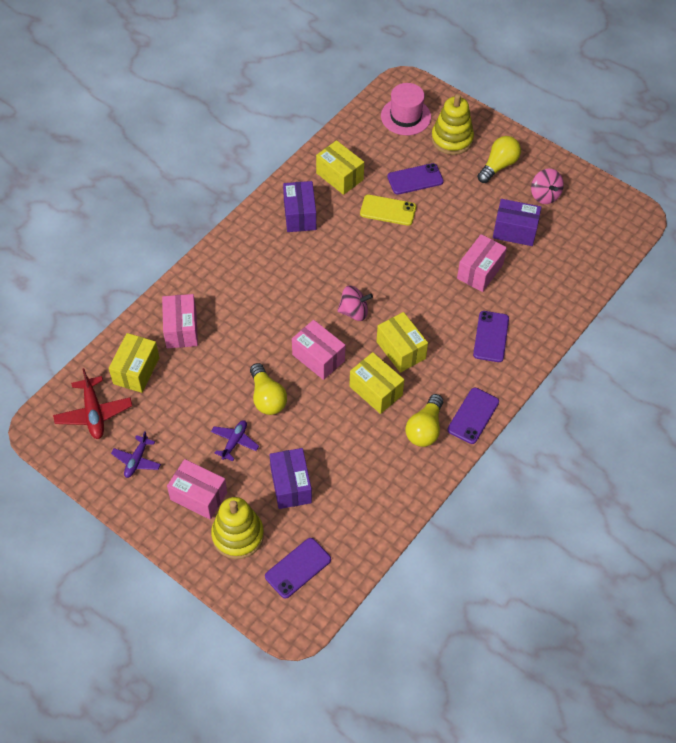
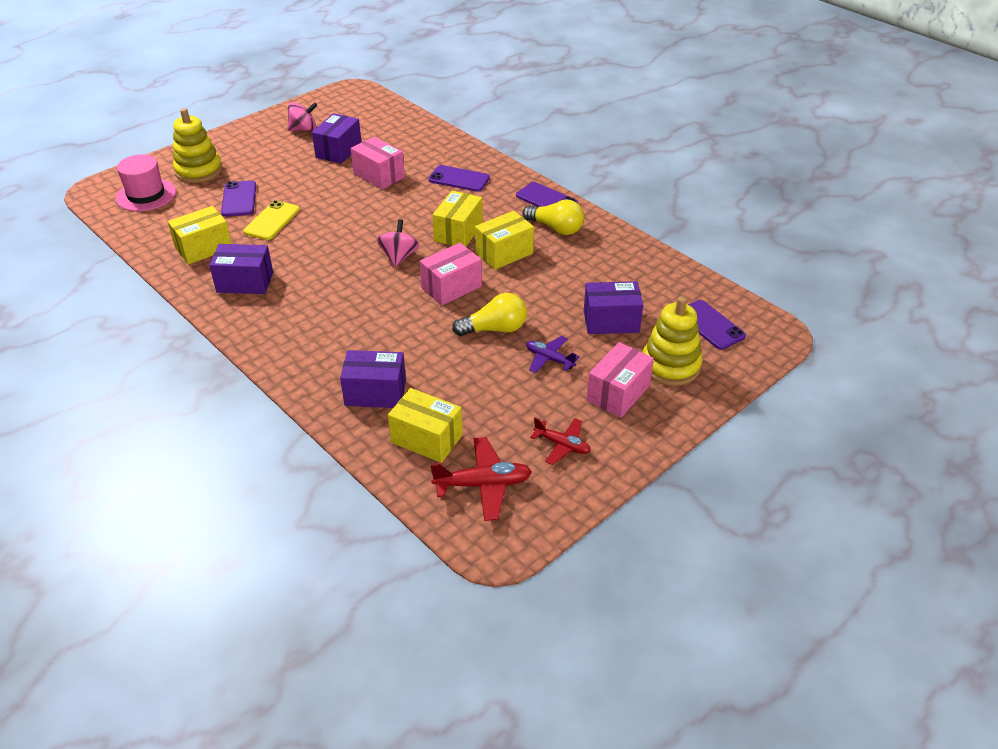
camera: 80 degrees left, 15 degrees down
(137, 460) = (562, 445): purple plane -> red plane
(181, 329) = (375, 393): pink box -> purple box
(401, 350) = (458, 232): yellow box -> yellow box turned 45 degrees counterclockwise
(498, 166) = (252, 149): yellow light bulb -> none

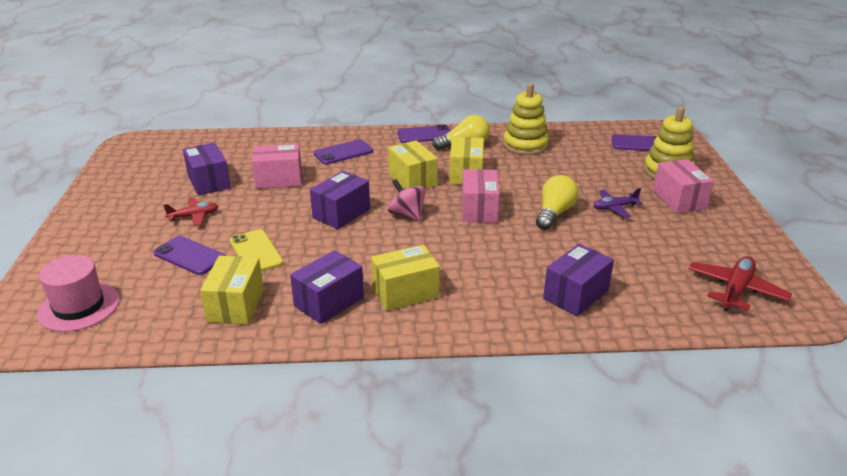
camera: 50 degrees left, 10 degrees down
(199, 171) = (98, 260): yellow stacking toy -> yellow stacking toy (525, 145)
(303, 130) = (144, 184): pink spinning top -> none
(426, 439) = (659, 293): yellow box -> yellow box (405, 292)
(562, 445) = (717, 241): red plane -> red plane (194, 216)
(611, 321) = (597, 171): purple box -> purple box (341, 213)

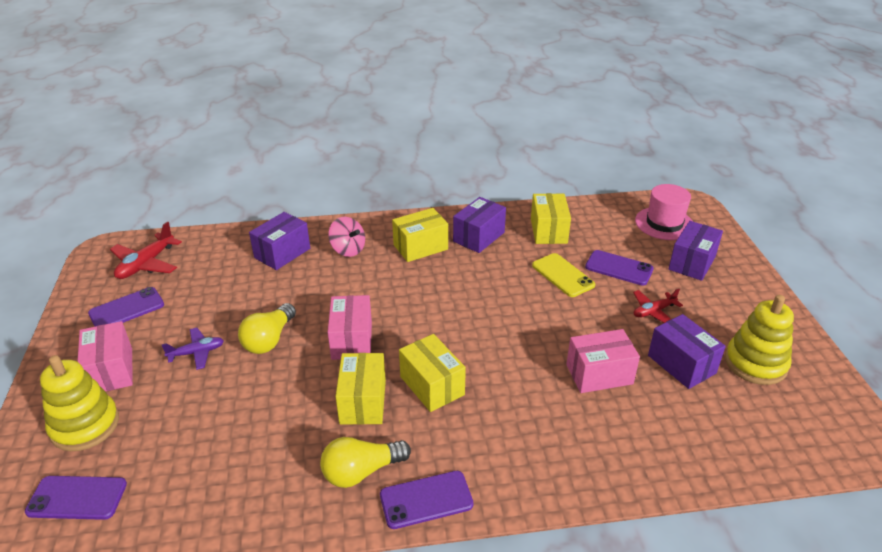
camera: 175 degrees right, 5 degrees up
(341, 213) = (501, 325): purple box -> purple box (692, 263)
(343, 152) = (541, 439): purple phone -> purple phone (126, 309)
(407, 215) = (431, 327): pink spinning top -> pink spinning top (348, 249)
(525, 145) = (265, 480): yellow stacking toy -> yellow stacking toy (755, 363)

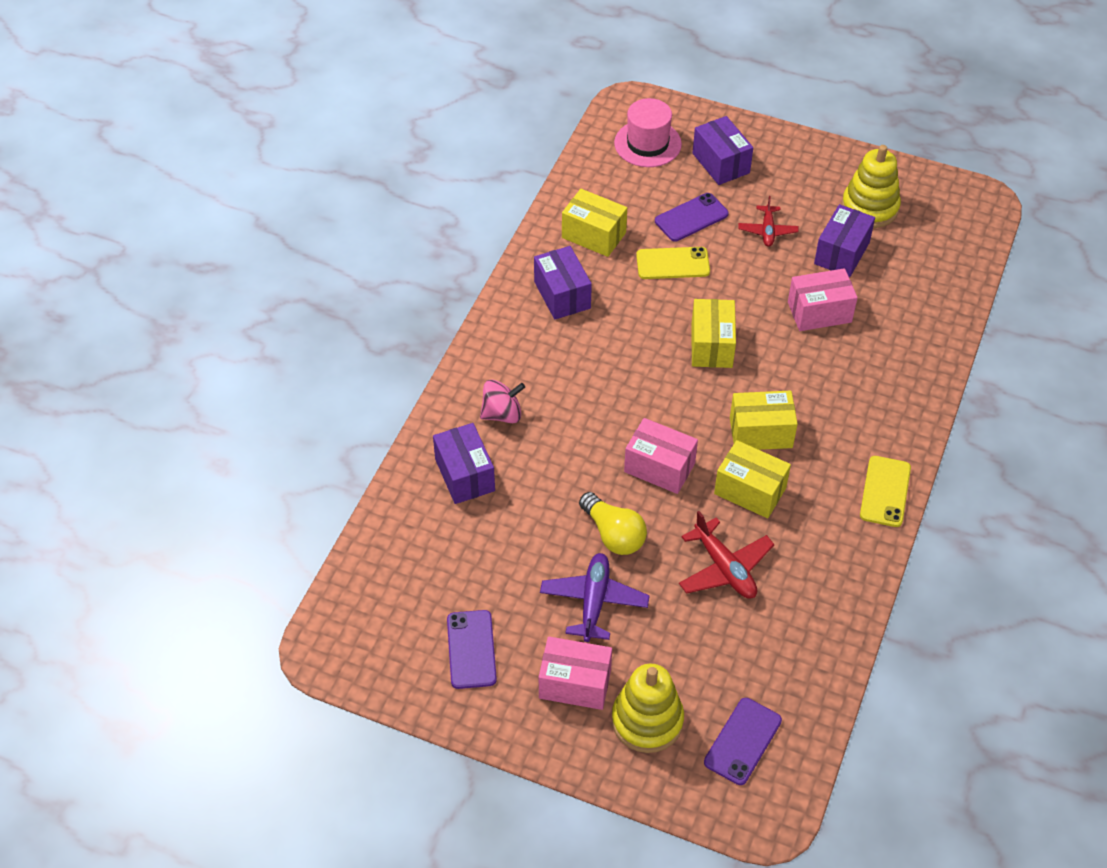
camera: 60 degrees left, 15 degrees up
(146, 264) = (390, 612): red plane -> red plane (724, 568)
(197, 353) = (594, 601): purple plane -> purple plane, size x1.53
(361, 472) = (832, 523): yellow light bulb -> none
(420, 247) = (544, 350): yellow box -> yellow box (711, 345)
(426, 500) = (885, 491): purple phone -> yellow phone
(599, 374) = (819, 312): pink box -> pink box turned 60 degrees clockwise
(681, 364) = (841, 253): purple box -> purple box turned 60 degrees counterclockwise

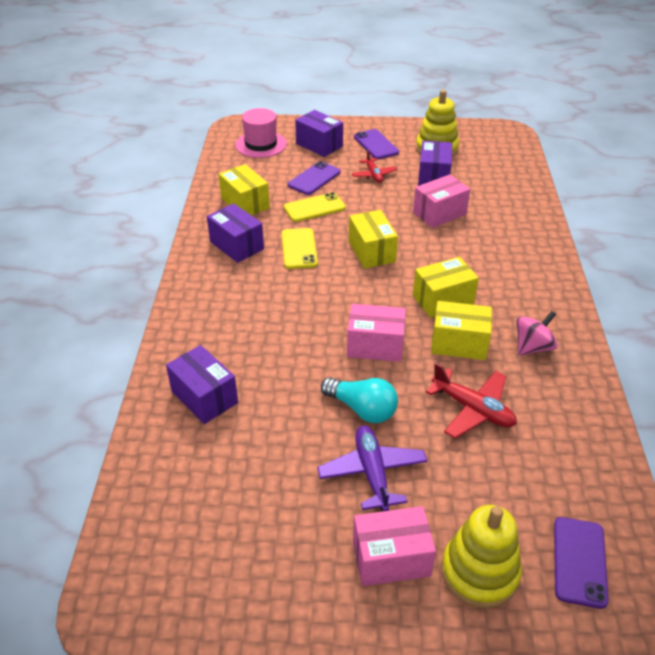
camera: 20 degrees left, 10 degrees down
(471, 649) = (271, 558): purple phone -> purple phone (376, 145)
(502, 414) = (220, 340): pink spinning top -> pink spinning top (532, 347)
(593, 235) = (245, 203): yellow box -> yellow box turned 45 degrees clockwise
(613, 534) = (362, 409): yellow light bulb -> turquoise light bulb
(885, 491) = (563, 316): yellow phone -> yellow phone (299, 249)

